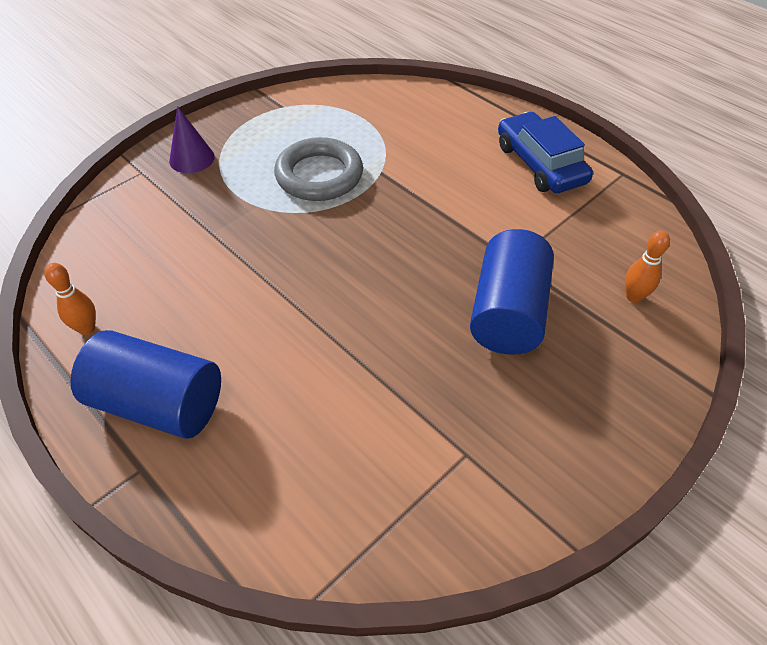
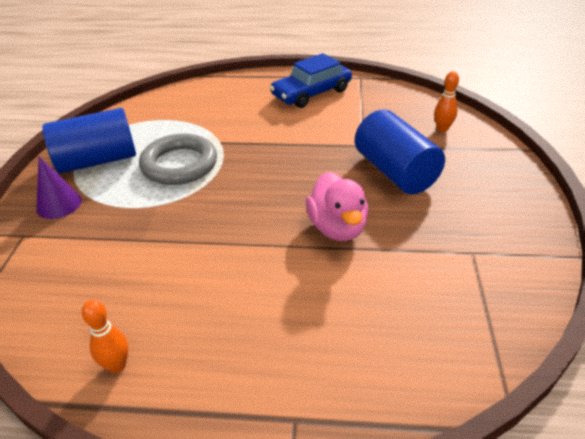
camera: 40 degrees left, 10 degrees down
(158, 404) = (249, 369): blue cylinder -> blue cylinder (97, 161)
(374, 333) = (337, 228): none -> pink duck
(540, 164) = (311, 93): blue car -> blue car turned 60 degrees counterclockwise

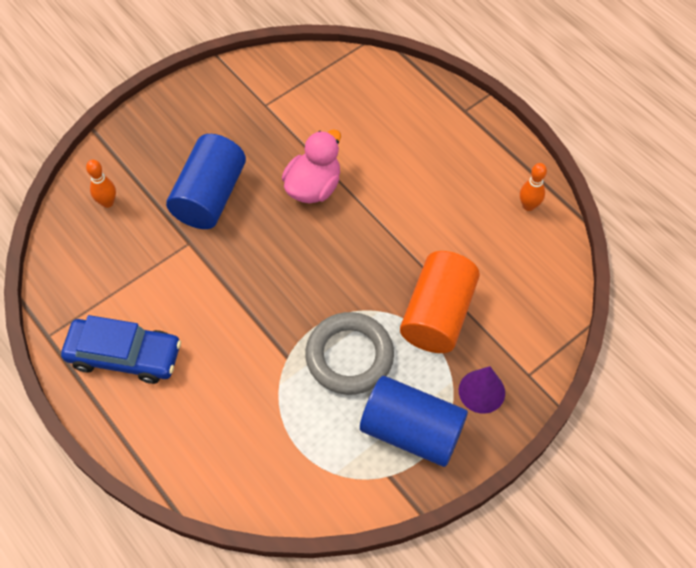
camera: 135 degrees left, 20 degrees up
(136, 221) = (437, 314): none -> orange cylinder

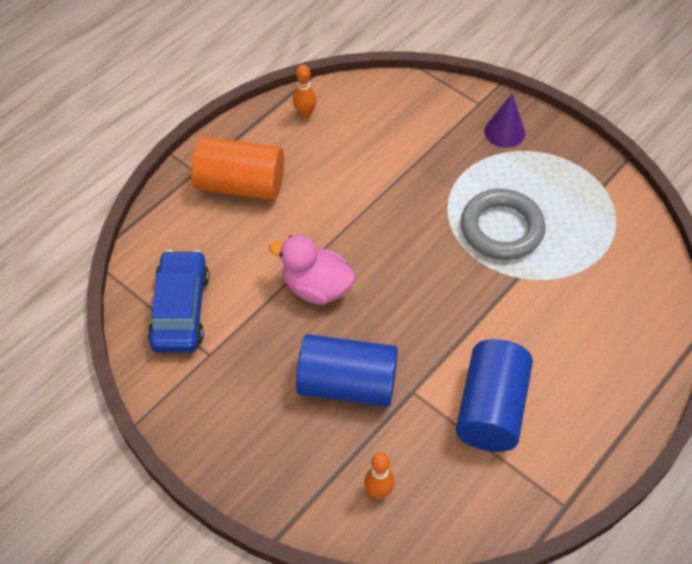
camera: 100 degrees left, 5 degrees down
(124, 355) = (563, 421): blue car -> blue car (180, 309)
(411, 430) = (557, 175): blue cylinder -> blue cylinder (490, 409)
(437, 314) = (439, 169): orange cylinder -> orange cylinder (240, 185)

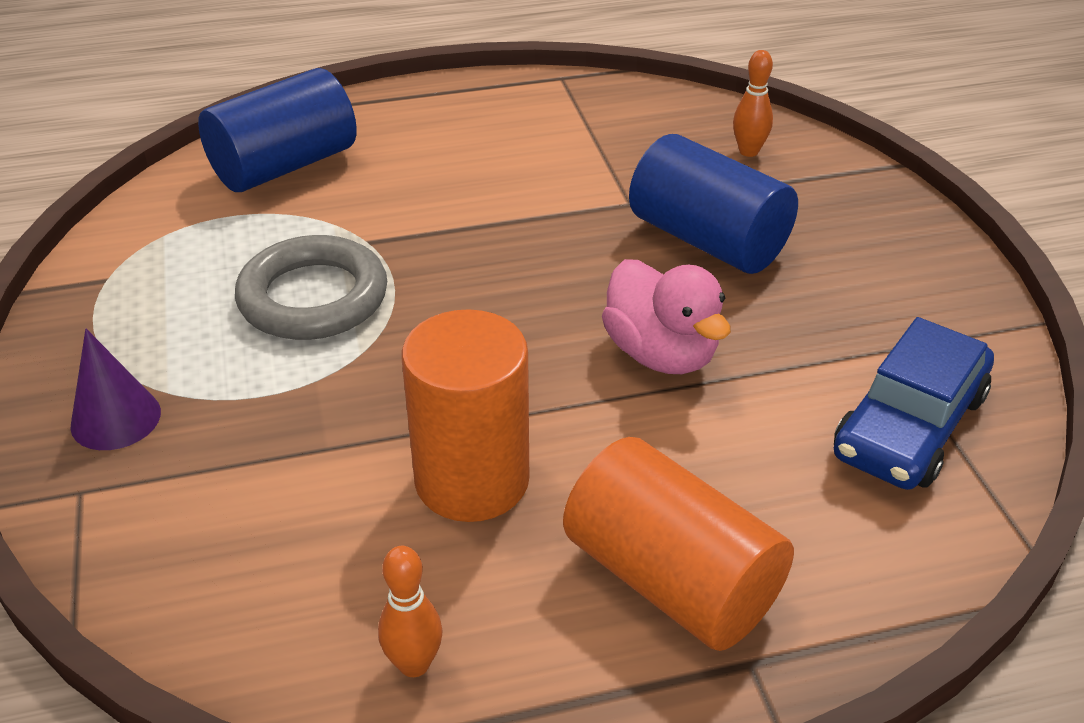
camera: 145 degrees left, 15 degrees down
(344, 182) = (472, 480): none -> orange cylinder
(490, 409) = (554, 156): blue cylinder -> blue cylinder (284, 166)

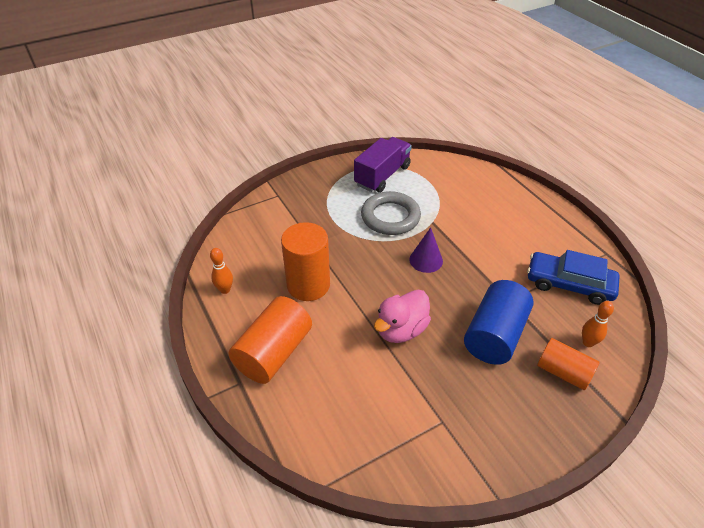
camera: 75 degrees right, 5 degrees up
(116, 419) = (310, 191): purple cone -> purple cone (426, 260)
(155, 279) = (382, 176): none -> purple truck
(284, 166) = (469, 185): blue cylinder -> none
(804, 192) = (563, 372): none -> orange cylinder
(909, 425) = (388, 433): blue car -> blue car (569, 284)

